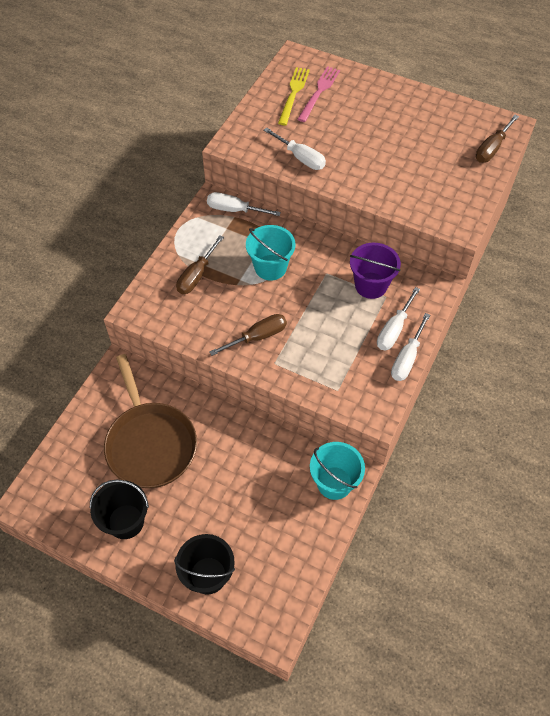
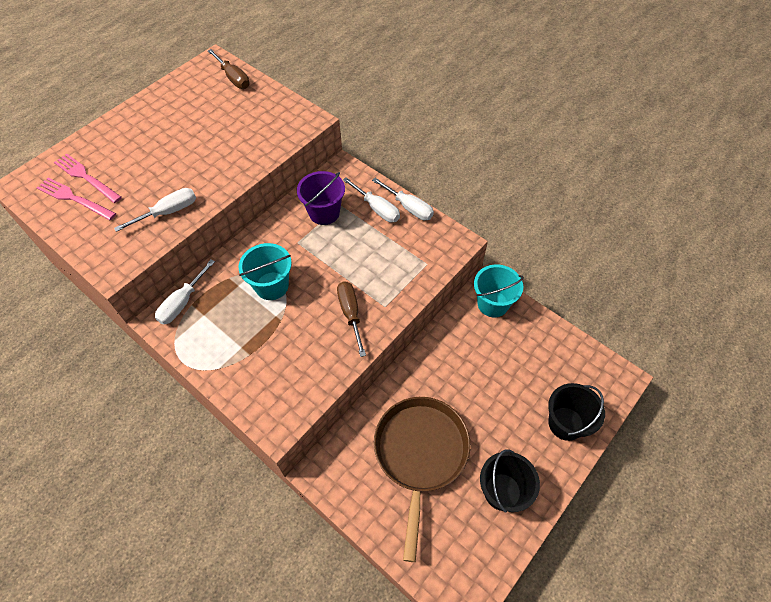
camera: 75 degrees left, 0 degrees up
(150, 443) = (420, 453): brown pan -> brown pan turned 75 degrees counterclockwise
(196, 275) = (254, 354): brown screwdriver -> none
(293, 94) = (74, 198): yellow fork -> pink fork

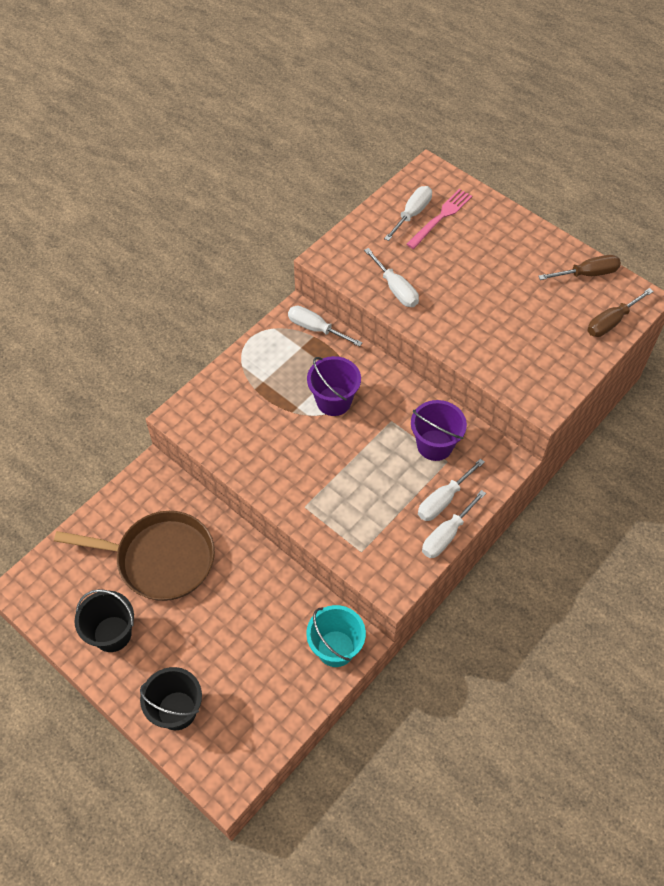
camera: 90 degrees right, 0 degrees up
(74, 198) = (412, 214): pink fork -> white screwdriver
(272, 286) = (333, 401): turquoise bucket -> purple bucket
(351, 314) = (296, 474): brown screwdriver -> brown screwdriver (587, 274)

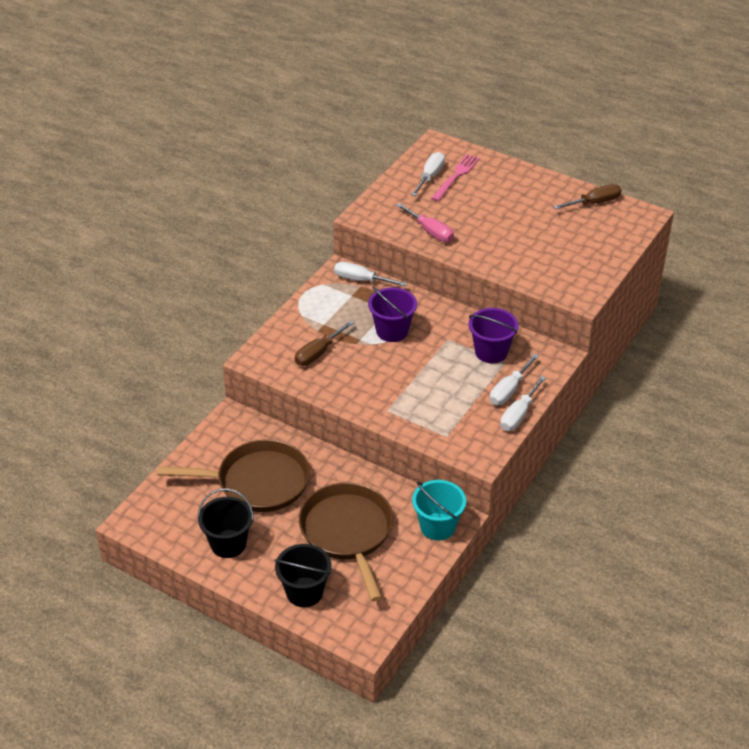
camera: 10 degrees left, 15 degrees down
(239, 640) = (348, 532): none -> brown pan
(395, 289) = (430, 231): white screwdriver -> pink screwdriver
(611, 322) = (623, 234): brown screwdriver -> brown screwdriver (318, 353)

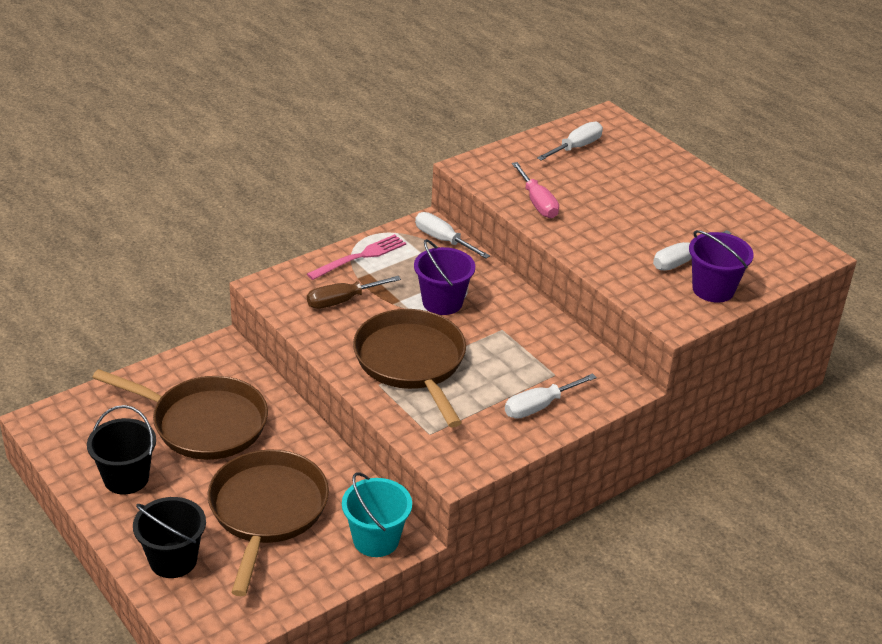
camera: 20 degrees right, 5 degrees down
(400, 386) = (412, 362): none -> brown pan
(456, 176) = (607, 155): pink fork -> pink fork (360, 257)
(491, 352) = (545, 358): purple bucket -> purple bucket (713, 289)
(519, 414) = (533, 437): white screwdriver -> white screwdriver (682, 260)
(594, 203) = (758, 224): brown screwdriver -> none

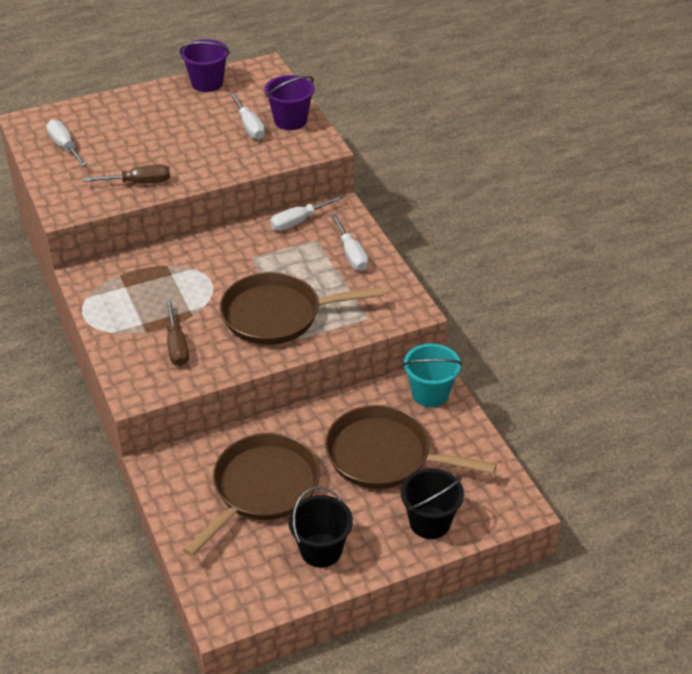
camera: 75 degrees left, 5 degrees up
(360, 257) = (115, 326): pink fork -> none
(442, 302) = (202, 285): purple bucket -> purple bucket (207, 83)
(443, 240) = (112, 270): white screwdriver -> white screwdriver (298, 221)
(537, 203) = (139, 183): pink screwdriver -> brown screwdriver

